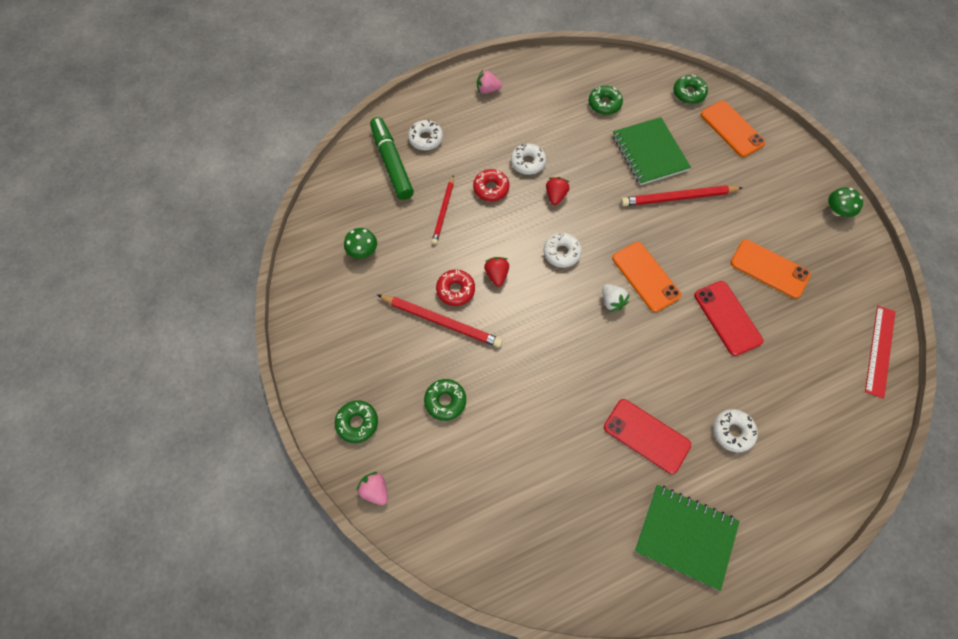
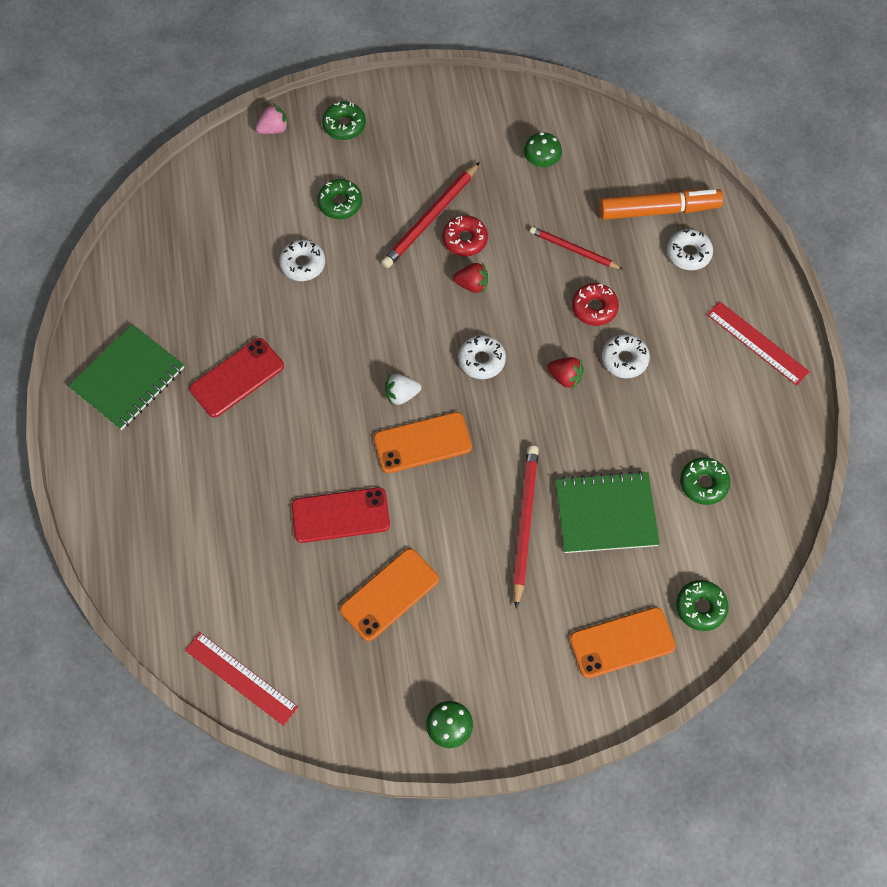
camera: 105 degrees right, 0 degrees up
(392, 163) = (658, 210): green marker -> orange marker
(487, 90) = (757, 343): pink strawberry -> red ruler
(732, 432) = (209, 465): white donut -> white donut (303, 264)

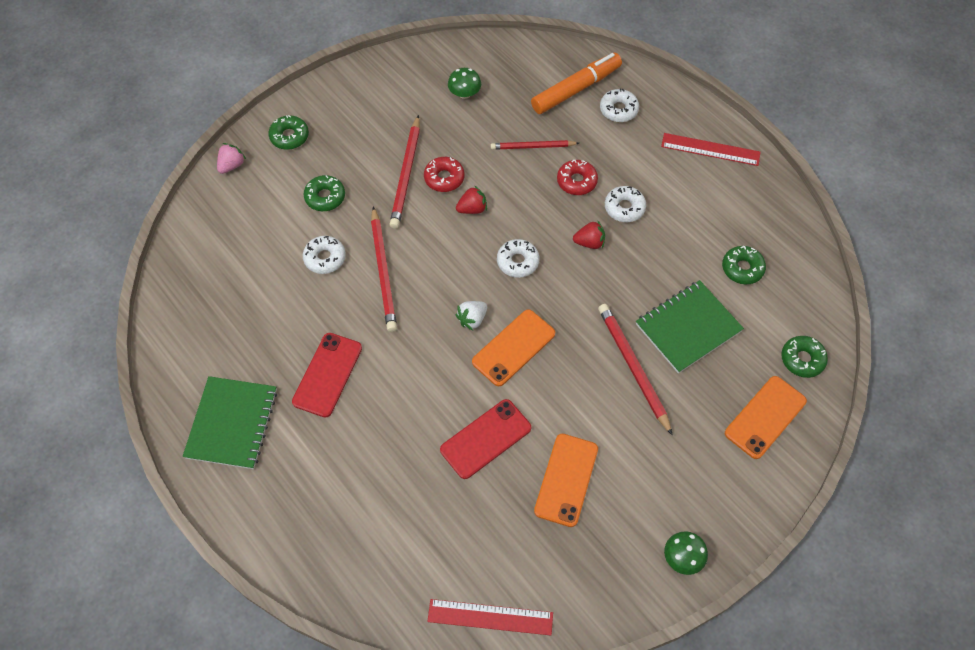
camera: 30 degrees left, 5 degrees down
(348, 305) = (383, 271): none -> red pencil

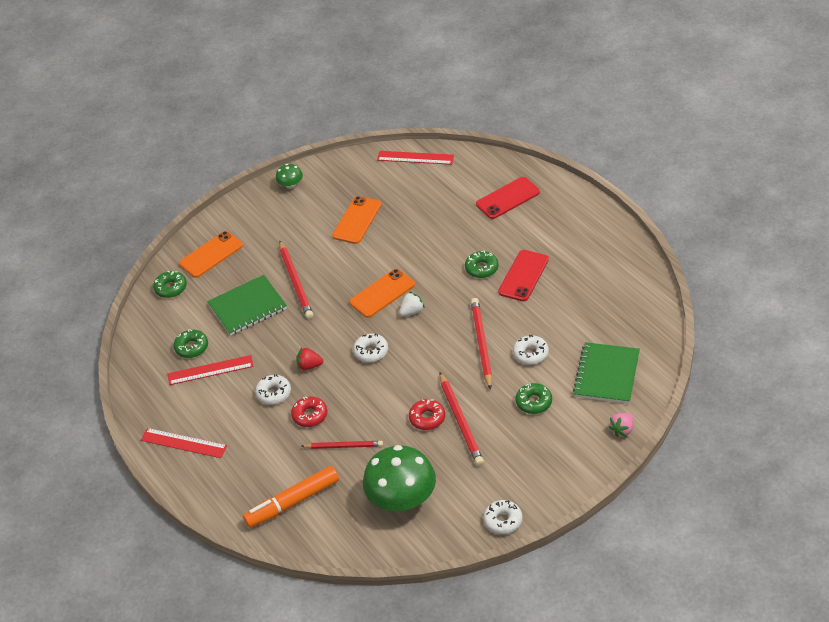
camera: 170 degrees left, 15 degrees down
(232, 424) = (591, 247): green notebook -> green notebook (606, 375)
(289, 136) = (571, 457): green donut -> green donut (482, 268)
(406, 174) = (461, 421): red pencil -> red pencil turned 150 degrees clockwise
(464, 93) = (402, 499): green mushroom -> green mushroom, size x2.20
(472, 209) = (404, 392): red strawberry -> none
(485, 439) = (409, 241): red phone -> red phone (508, 198)
(618, 110) = (256, 481): white donut -> white donut (503, 520)
(709, 237) = (210, 370): none -> red ruler

